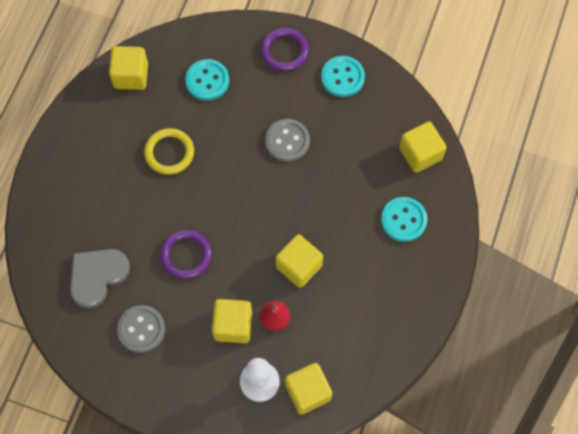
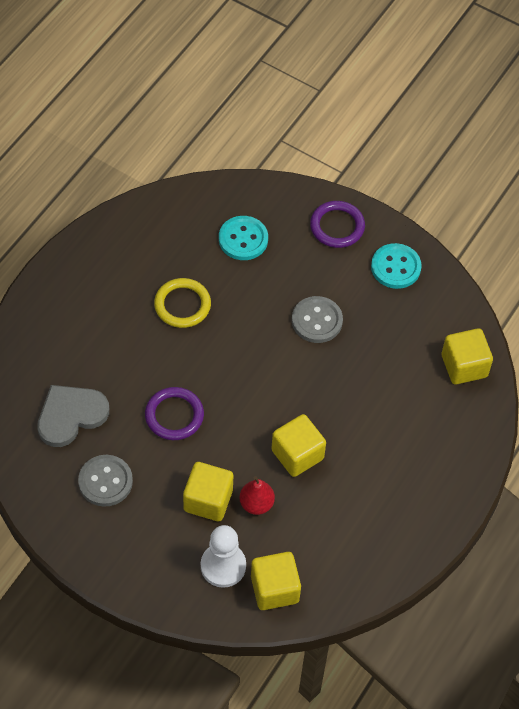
camera: 10 degrees right, 10 degrees down
(131, 76) = (160, 216): yellow cube -> none
(403, 220) = (428, 431): turquoise button -> none

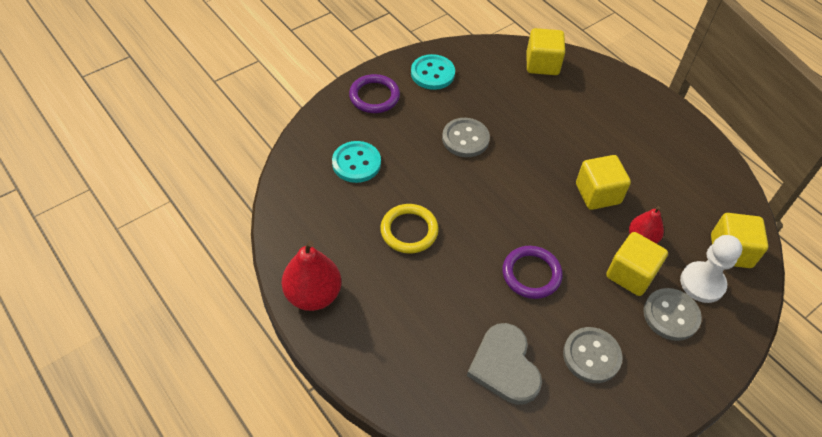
camera: 70 degrees left, 5 degrees down
(86, 255) = (313, 294): none -> red pear
(174, 542) = (671, 315): none -> grey button

